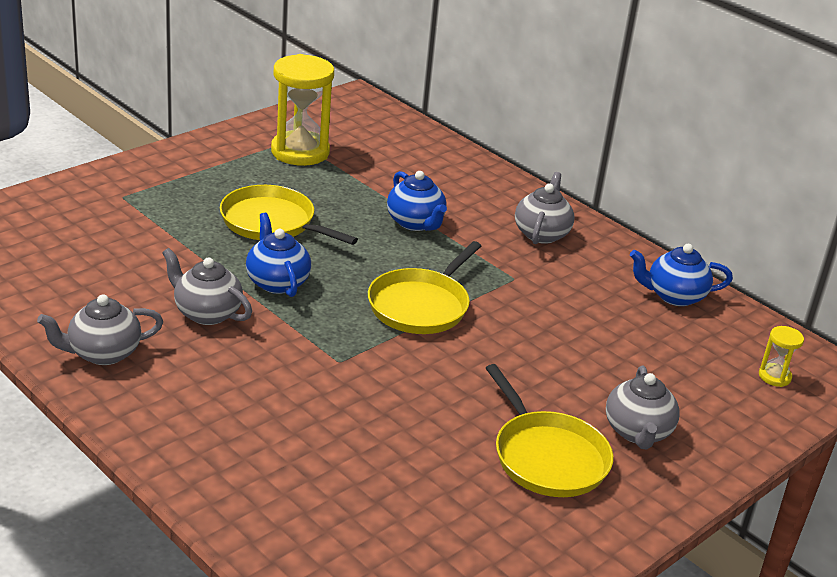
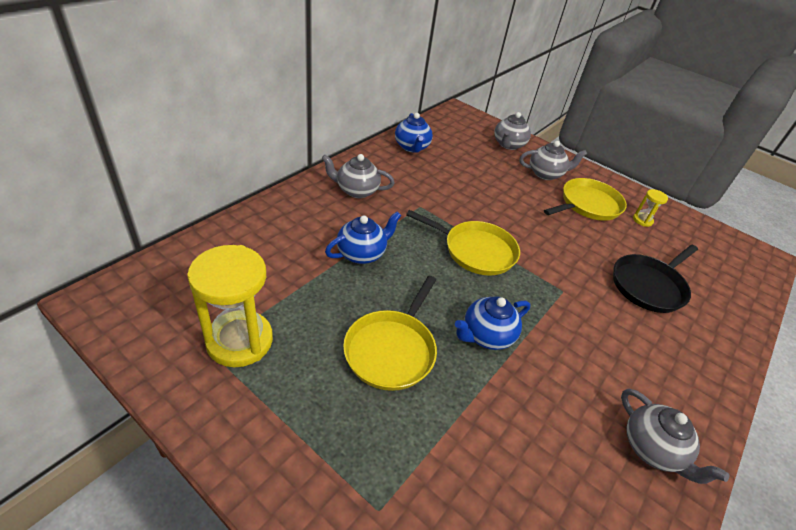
camera: 100 degrees left, 10 degrees up
(207, 313) = (554, 379): grey teapot -> grey teapot (508, 145)
(340, 454) = (649, 286): none -> black pan
(774, 377) = (472, 128): yellow hourglass -> yellow hourglass (642, 220)

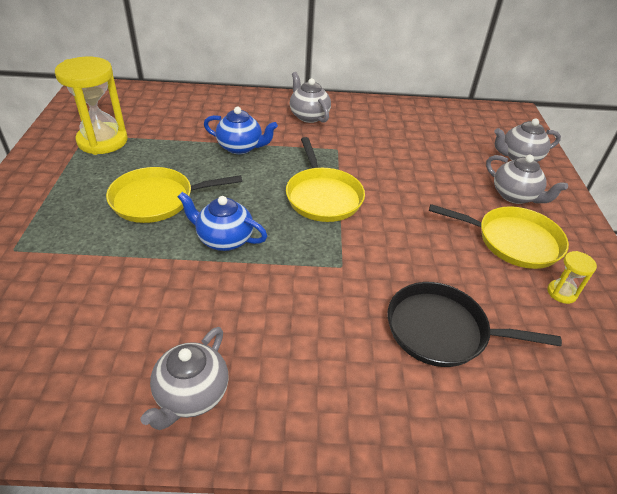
camera: 55 degrees right, 0 degrees up
(412, 147) = (410, 114): blue teapot -> none

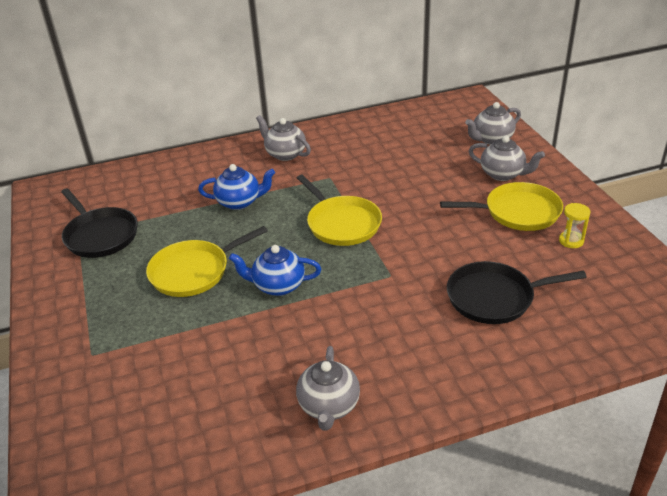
camera: 15 degrees left, 5 degrees down
(102, 141) = (100, 235): yellow hourglass -> black pan

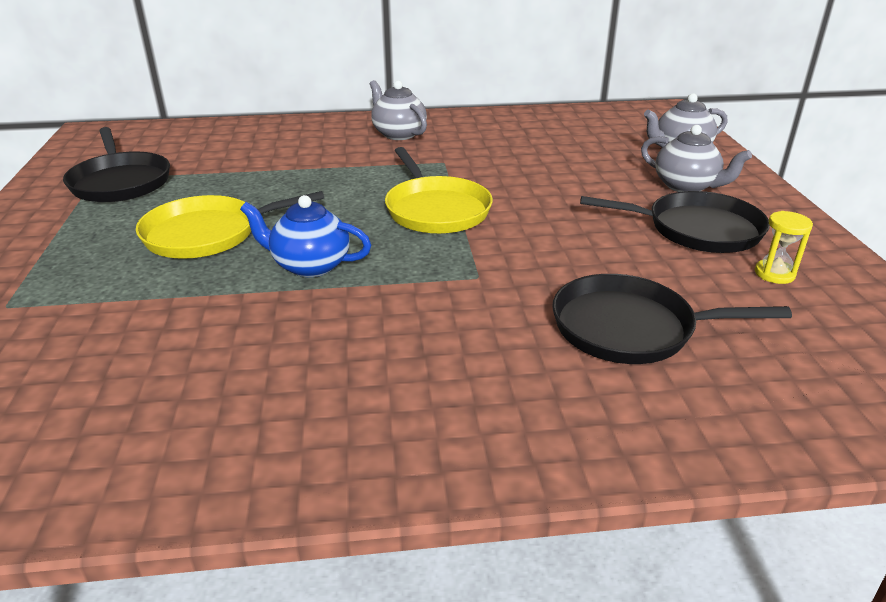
camera: 10 degrees right, 5 degrees down
(239, 202) = (313, 172): blue teapot -> none
(329, 406) = (296, 436): grey teapot -> none
(518, 212) = (697, 229): yellow pan -> black pan

